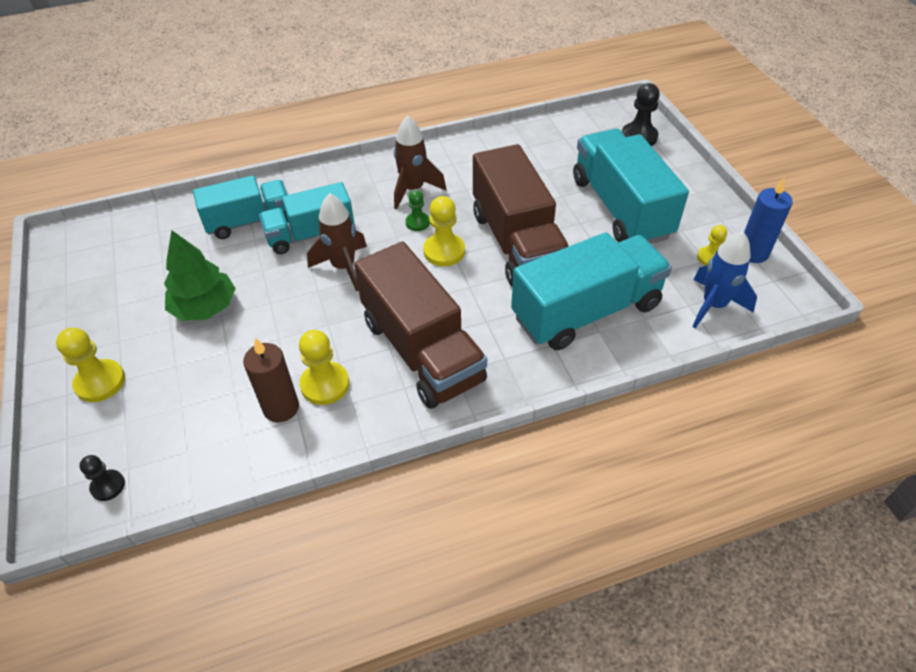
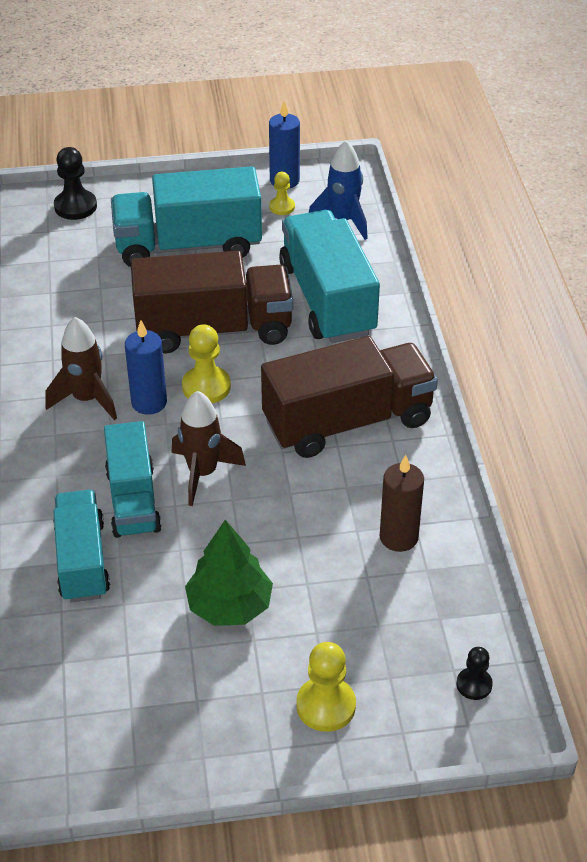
camera: 80 degrees left, 5 degrees down
(325, 384) = (375, 500): yellow pawn -> none
(417, 222) = (149, 402): green pawn -> blue candle

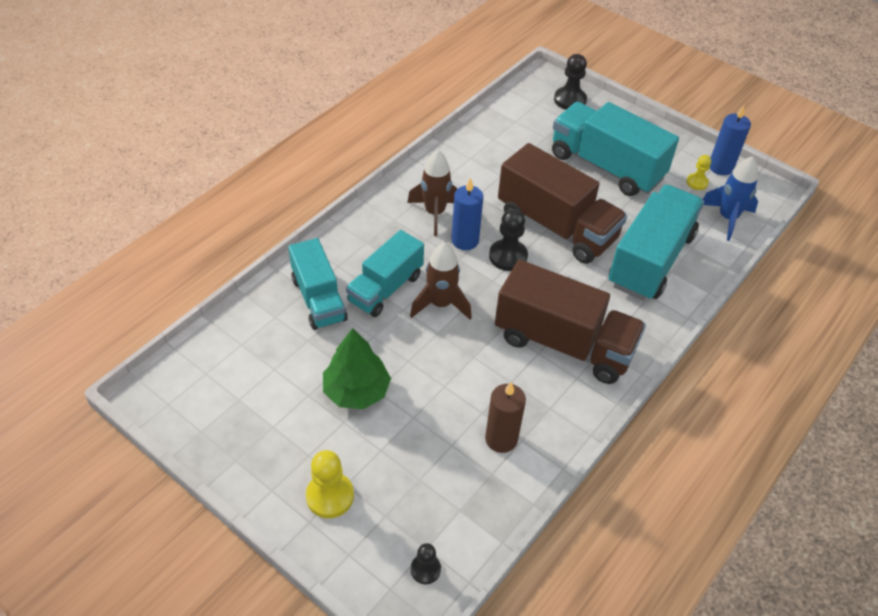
camera: 45 degrees right, 5 degrees up
(82, 561) = (319, 299): turquoise truck -> turquoise truck turned 120 degrees clockwise
(206, 387) = (508, 256): yellow pawn -> black pawn

